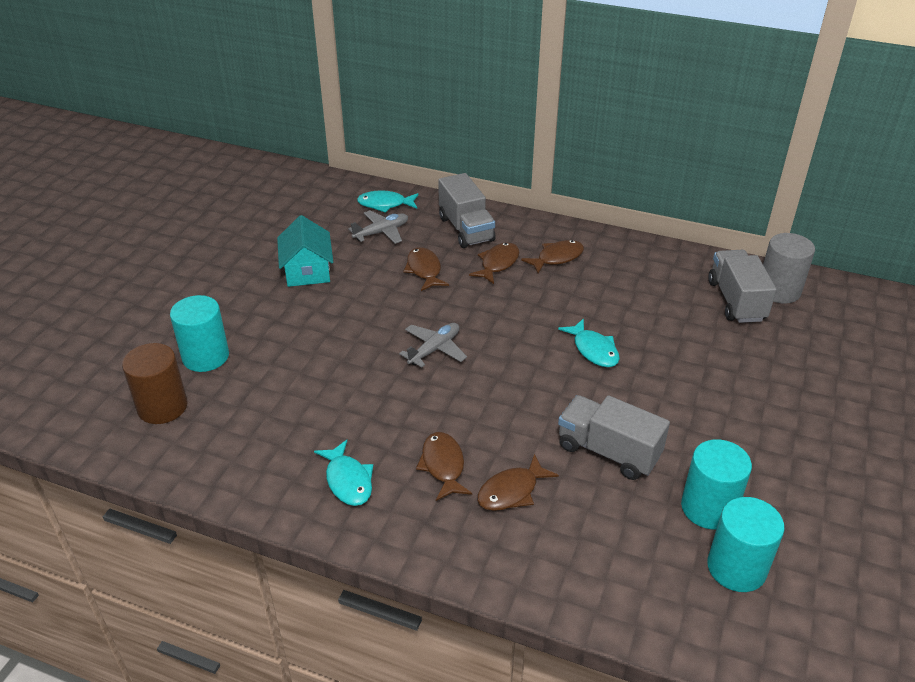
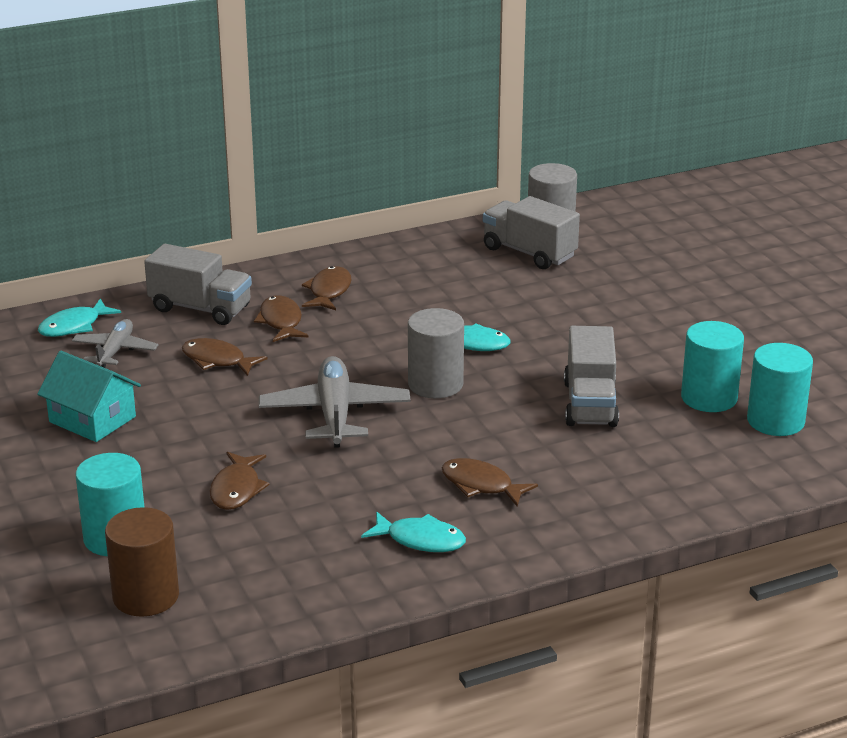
camera: 45 degrees left, 10 degrees down
(434, 349) = (335, 414): grey plane -> grey plane, size x1.63
(511, 491) = (560, 469): brown fish -> brown fish (237, 489)
(525, 367) = (435, 384): none -> grey cylinder
(608, 451) = (590, 404): grey truck -> grey truck turned 75 degrees counterclockwise

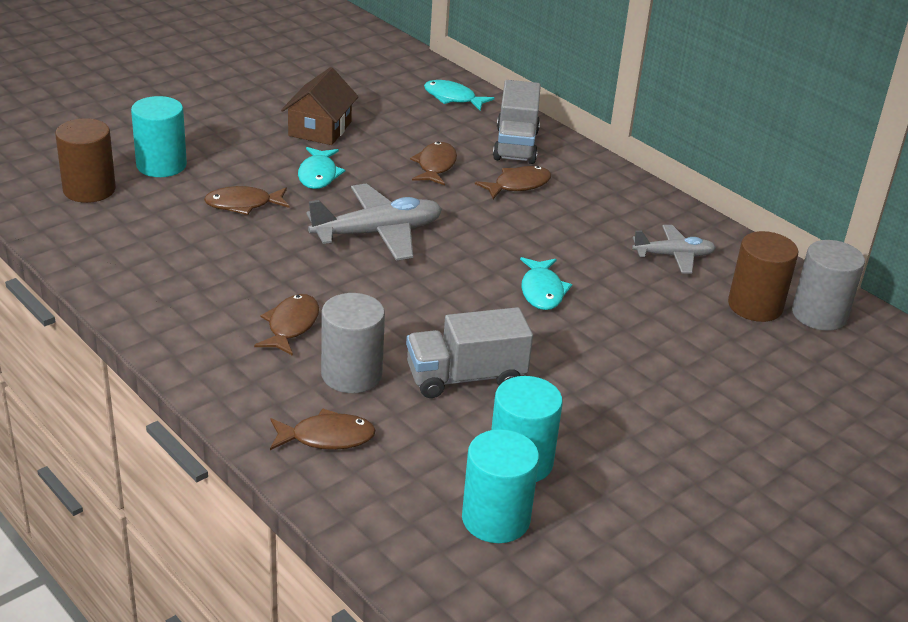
camera: 70 degrees right, 5 degrees up
(92, 419) = (320, 129): turquoise house -> brown house
(115, 351) = (424, 121): grey plane -> grey plane (673, 256)
(329, 291) = (588, 201): brown fish -> brown fish (327, 437)
(420, 540) = (193, 303): turquoise fish -> turquoise fish (318, 175)
(435, 384) = (454, 279): grey cylinder -> grey cylinder (351, 374)
(529, 252) = (755, 306): grey truck -> brown cylinder

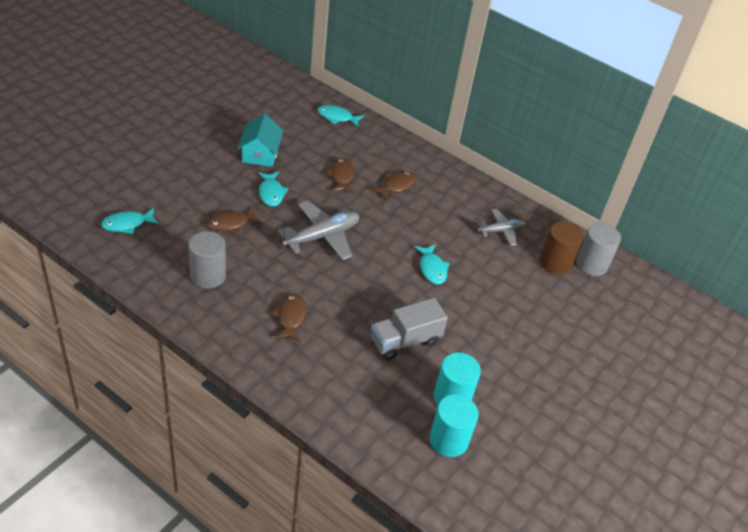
camera: 15 degrees left, 10 degrees up
(89, 190) = (127, 224): brown cylinder -> turquoise fish
(161, 165) = (167, 197): turquoise cylinder -> none
(320, 129) = (260, 154): brown house -> turquoise house
(327, 437) = (337, 398): brown fish -> none
(351, 374) = (338, 349): grey cylinder -> grey cylinder (208, 276)
(515, 145) = (386, 153): grey truck -> none

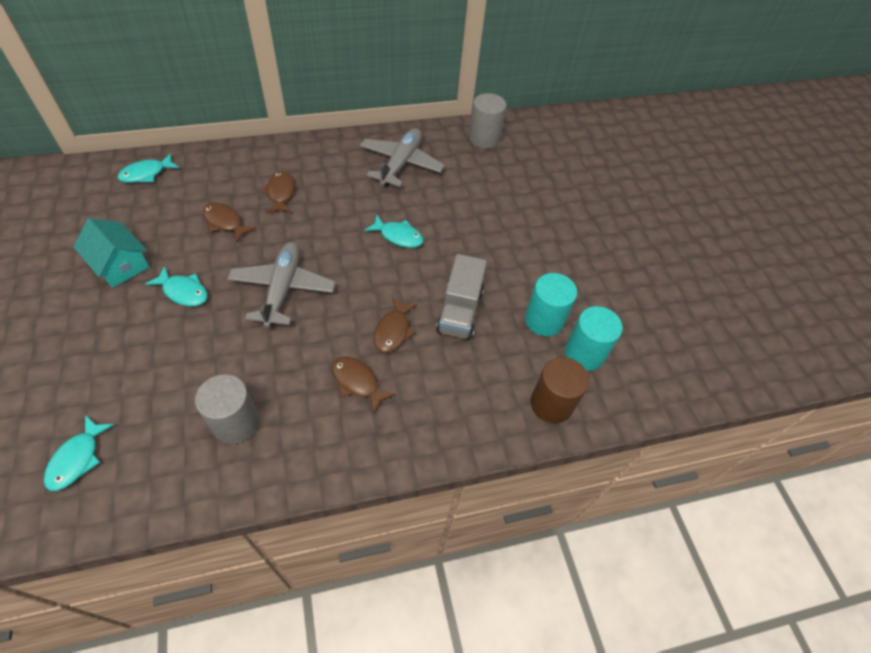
camera: 50 degrees left, 10 degrees up
(231, 224) = (187, 354): brown fish -> brown fish (393, 330)
(501, 231) = (401, 164): grey plane -> grey plane, size x1.63
(555, 263) = (464, 157): brown cylinder -> brown cylinder (551, 404)

